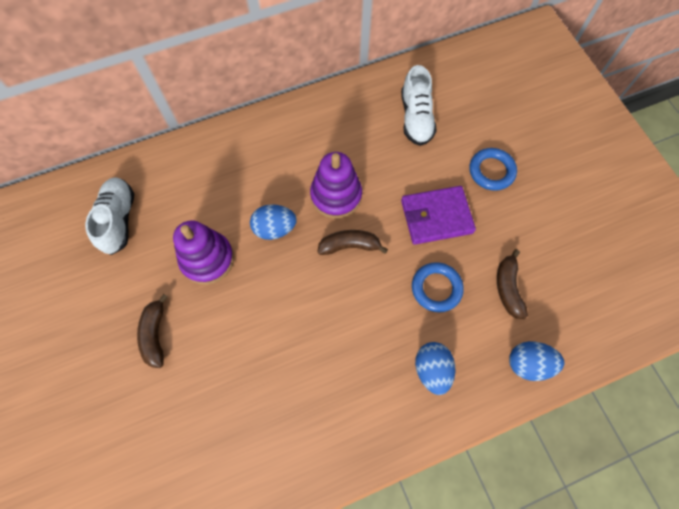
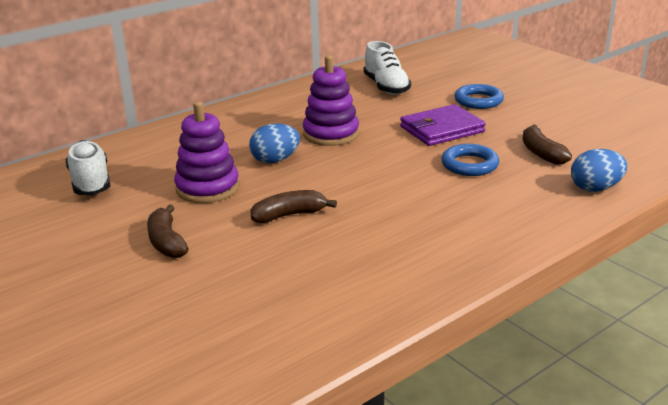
camera: 15 degrees left, 40 degrees down
(350, 246) = (363, 157): brown banana -> brown banana (289, 215)
(432, 369) = (499, 208): blue egg -> none

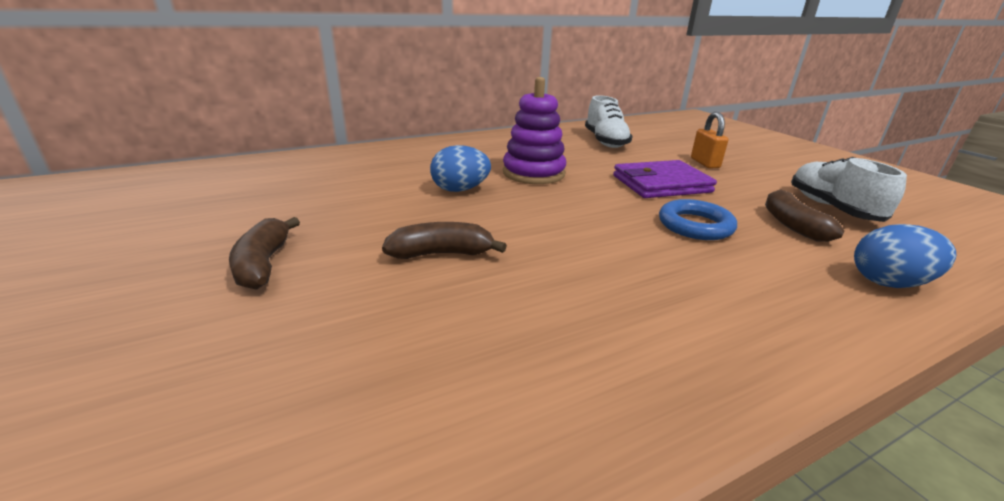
camera: 10 degrees right, 0 degrees up
(90, 182) = (250, 184): white shoe -> white shoe (832, 208)
(207, 188) = (366, 207): purple stacking toy -> none
(478, 101) = (704, 163): blue ring -> orange padlock

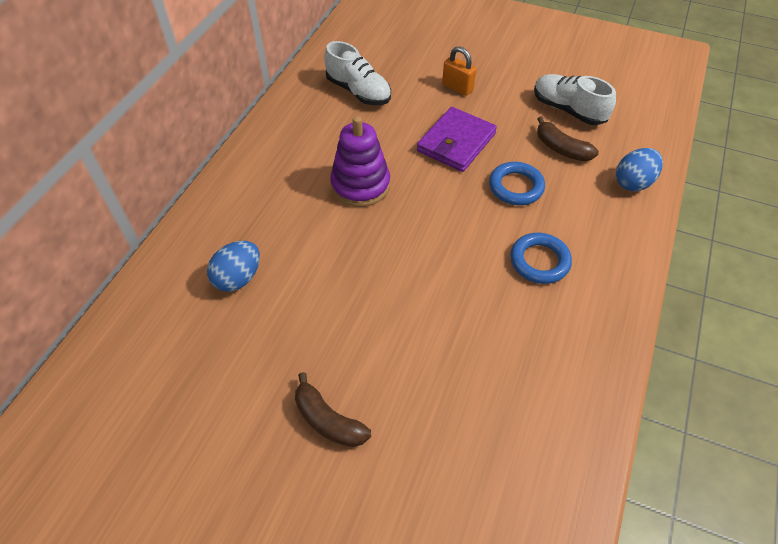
camera: 40 degrees left, 25 degrees up
(442, 254) = (414, 326): brown banana -> none
(460, 190) = (337, 247): blue egg -> blue egg (238, 278)
(655, 279) = (539, 261): none -> blue ring

